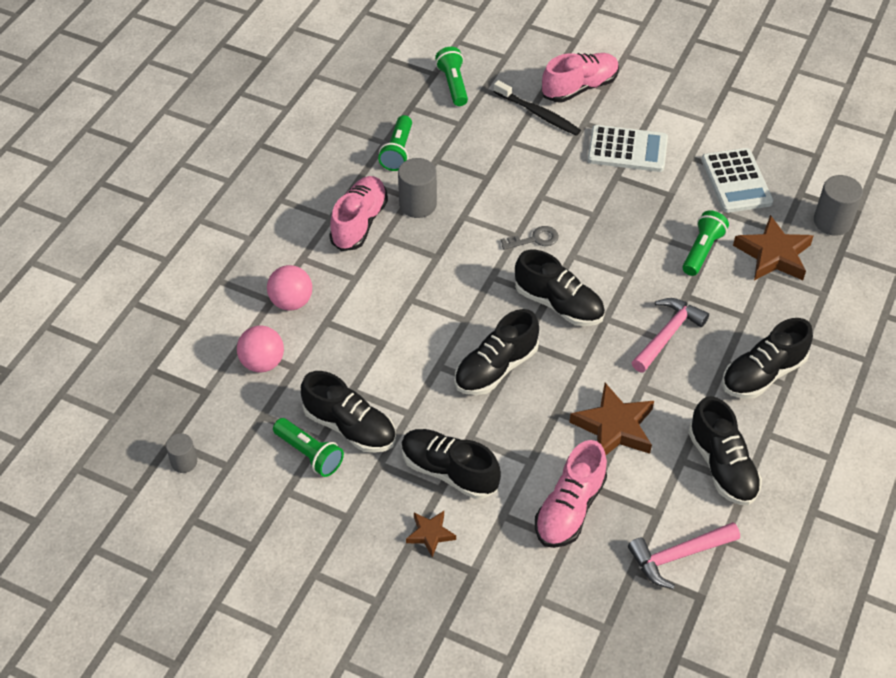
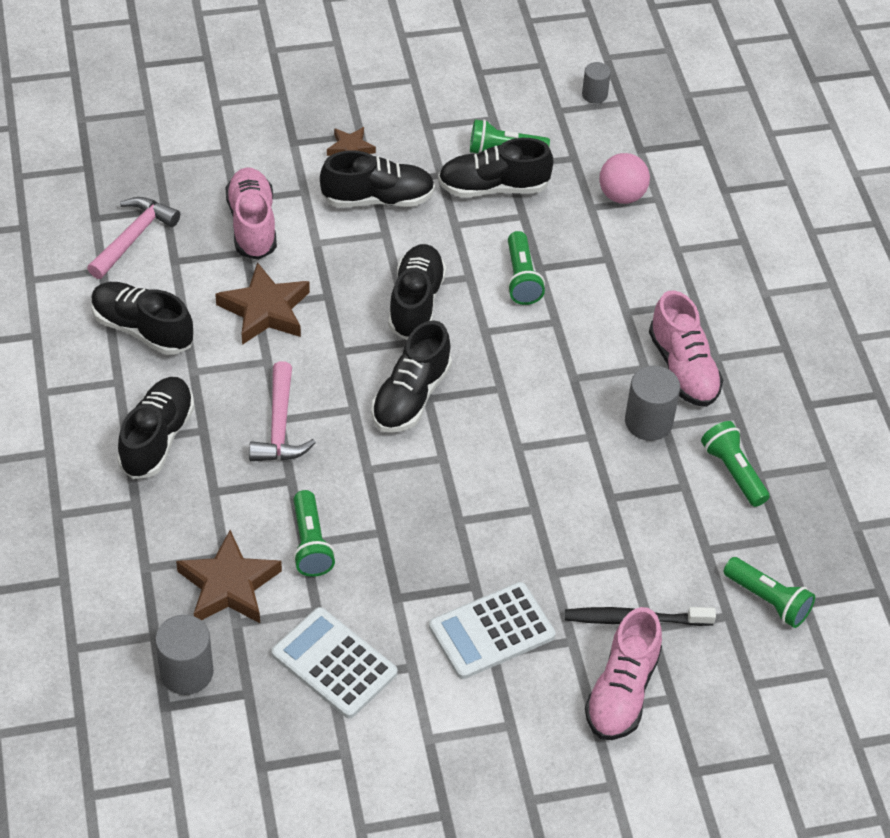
camera: 140 degrees right, 0 degrees up
(291, 302) = (657, 258): pink ball -> none
(402, 342) = (521, 278): none -> green flashlight
(535, 239) = (495, 453): grey key -> none
(559, 304) = (411, 396): black shoe -> black shoe turned 60 degrees counterclockwise

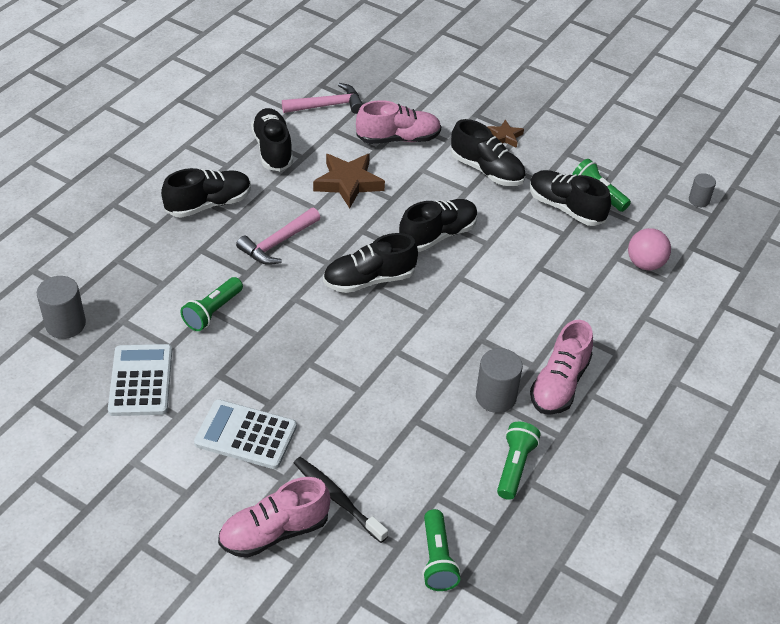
camera: 45 degrees right, 5 degrees down
(228, 585) = (144, 299): brown star -> none
(252, 224) = (398, 139): pink shoe -> pink shoe turned 45 degrees clockwise
(521, 278) = (519, 265): green flashlight -> none

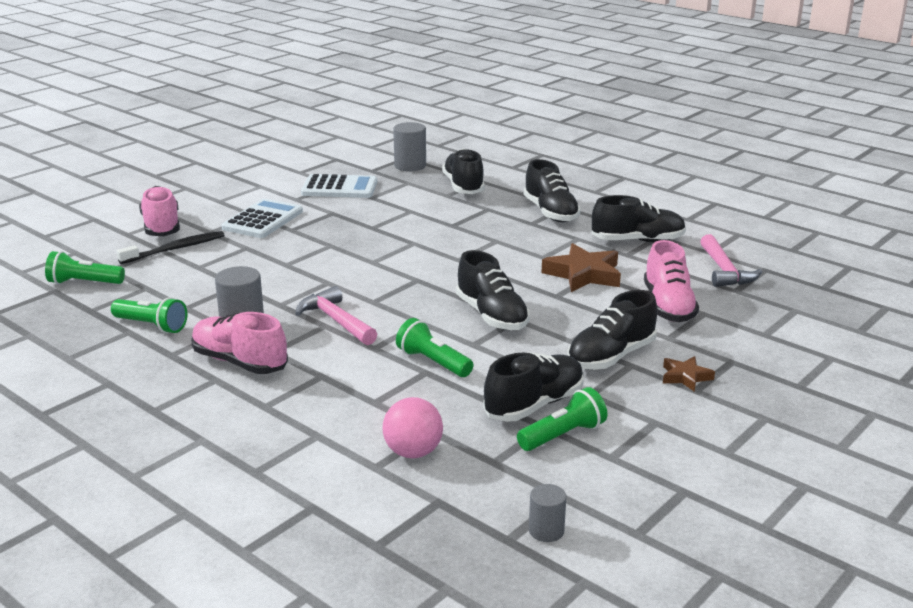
camera: 100 degrees right, 20 degrees down
(213, 312) = (407, 212): green flashlight -> green flashlight (433, 362)
(277, 243) = (491, 238): pink hammer -> pink hammer (336, 320)
(369, 280) = (429, 276): black shoe -> black shoe (463, 186)

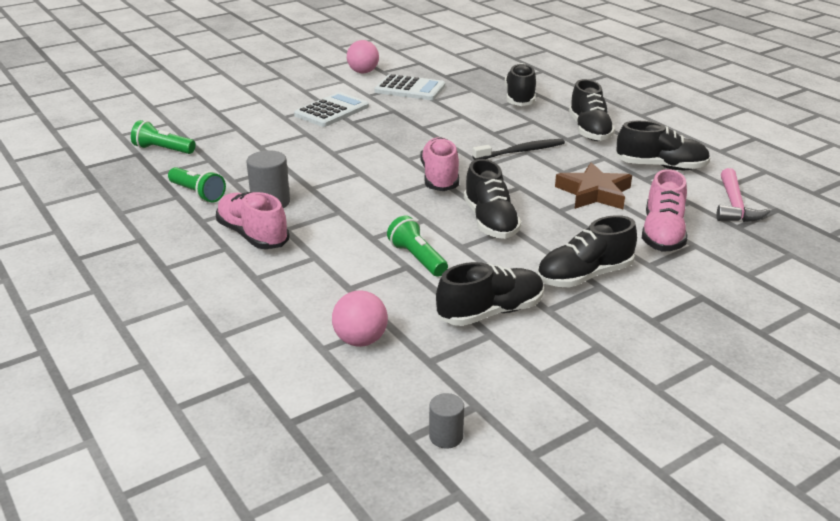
camera: 15 degrees right, 5 degrees up
(161, 227) = (247, 108): pink shoe -> pink shoe (440, 177)
(175, 249) = (248, 129): black toothbrush -> black toothbrush (521, 151)
(278, 174) = (363, 72): none -> pink ball
(336, 320) = (350, 208): pink hammer -> none
(410, 166) = (480, 75): grey cylinder -> none
(563, 435) = (504, 346): green flashlight -> none
(685, 377) = (648, 306): brown star -> none

